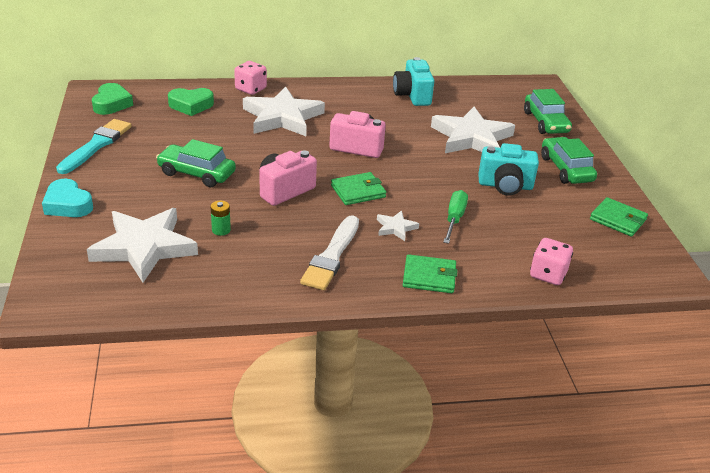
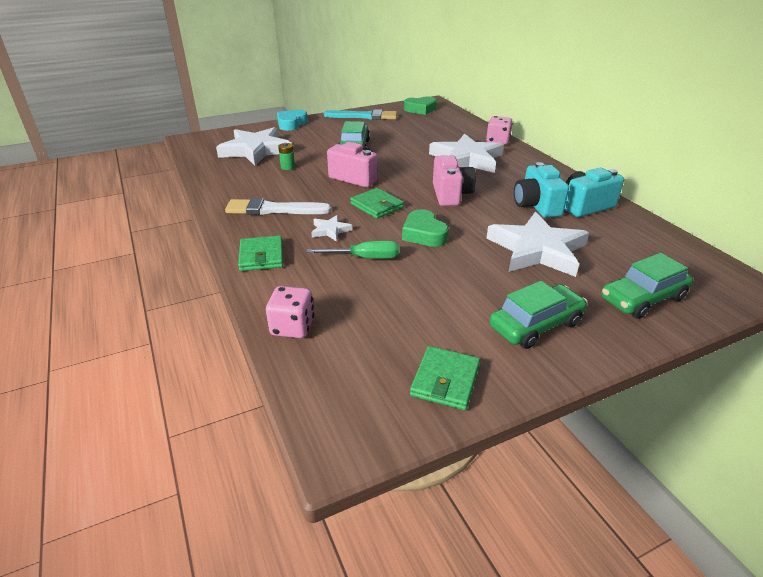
camera: 75 degrees right, 0 degrees up
(191, 105) = (446, 129): green heart -> green heart (423, 234)
(505, 186) = (453, 282): turquoise camera -> turquoise camera (536, 206)

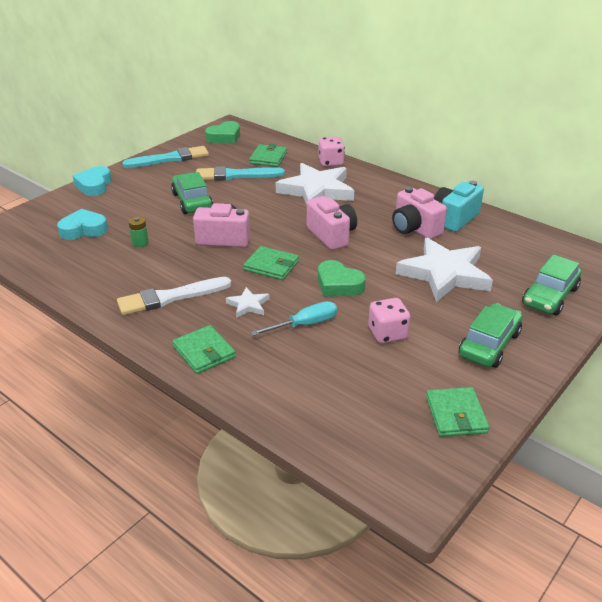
camera: 25 degrees left, 0 degrees up
(256, 150) = (83, 230): white star -> turquoise heart
(292, 327) = (296, 412): pink dice -> pink dice (387, 333)
(365, 258) = (305, 325): green screwdriver -> turquoise screwdriver
(406, 136) = (235, 175): none -> turquoise brush
(444, 129) = (268, 158): none -> green wallet
(536, 206) = (414, 229): turquoise camera -> pink camera

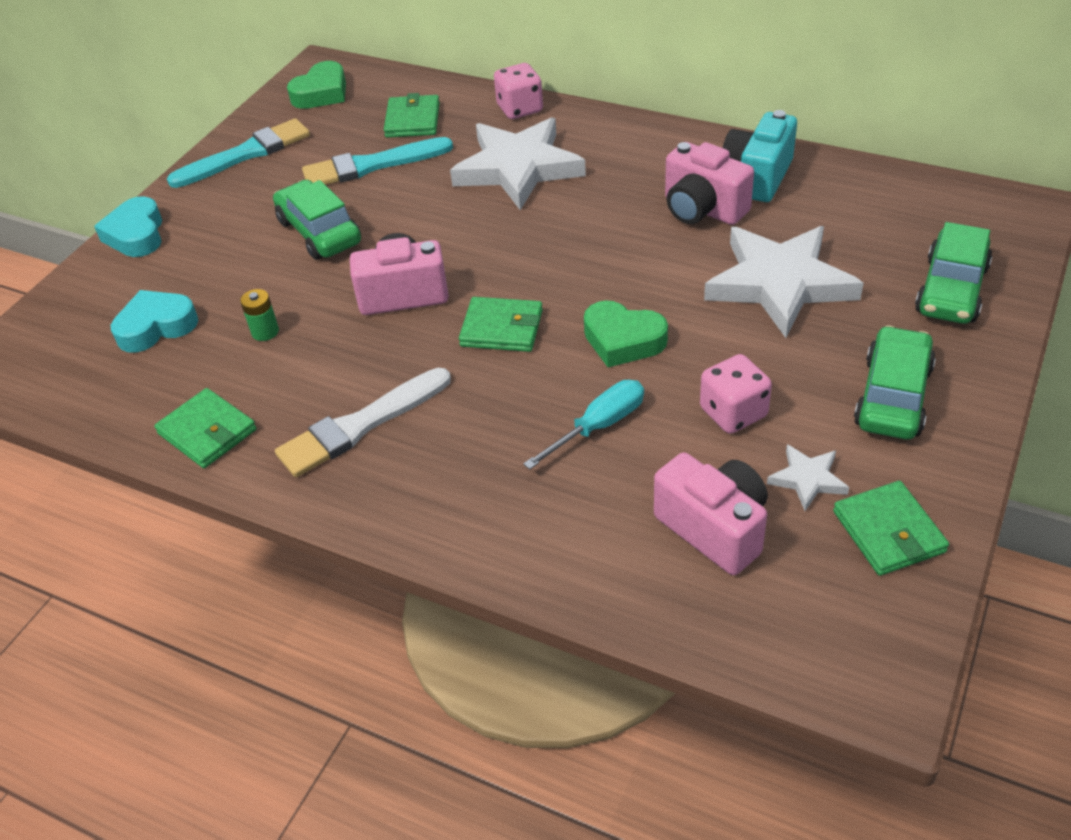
camera: 10 degrees left, 10 degrees up
(204, 352) = (458, 514): green wallet -> green wallet (207, 432)
(248, 305) = (494, 410): white star -> white star (808, 479)
(331, 235) = (576, 250): pink camera -> pink camera (714, 528)

